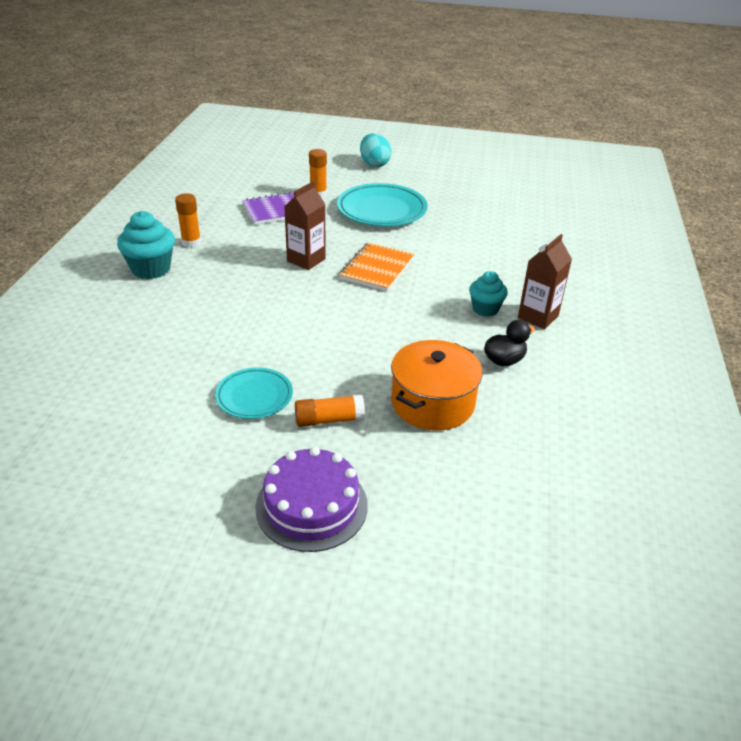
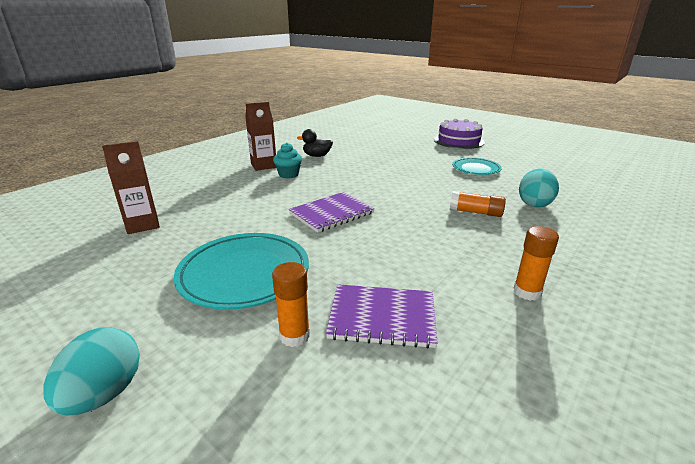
camera: 150 degrees left, 10 degrees down
(151, 269) = (575, 267): turquoise cupcake -> none
(173, 338) = (534, 204): none -> turquoise egg
(306, 260) = (391, 236): brown carton -> brown carton (143, 225)
(329, 420) = (436, 156): orange glue stick -> orange glue stick (475, 212)
(377, 268) = (331, 213): orange notebook -> purple notebook
(433, 403) = (376, 151): orange pot -> none

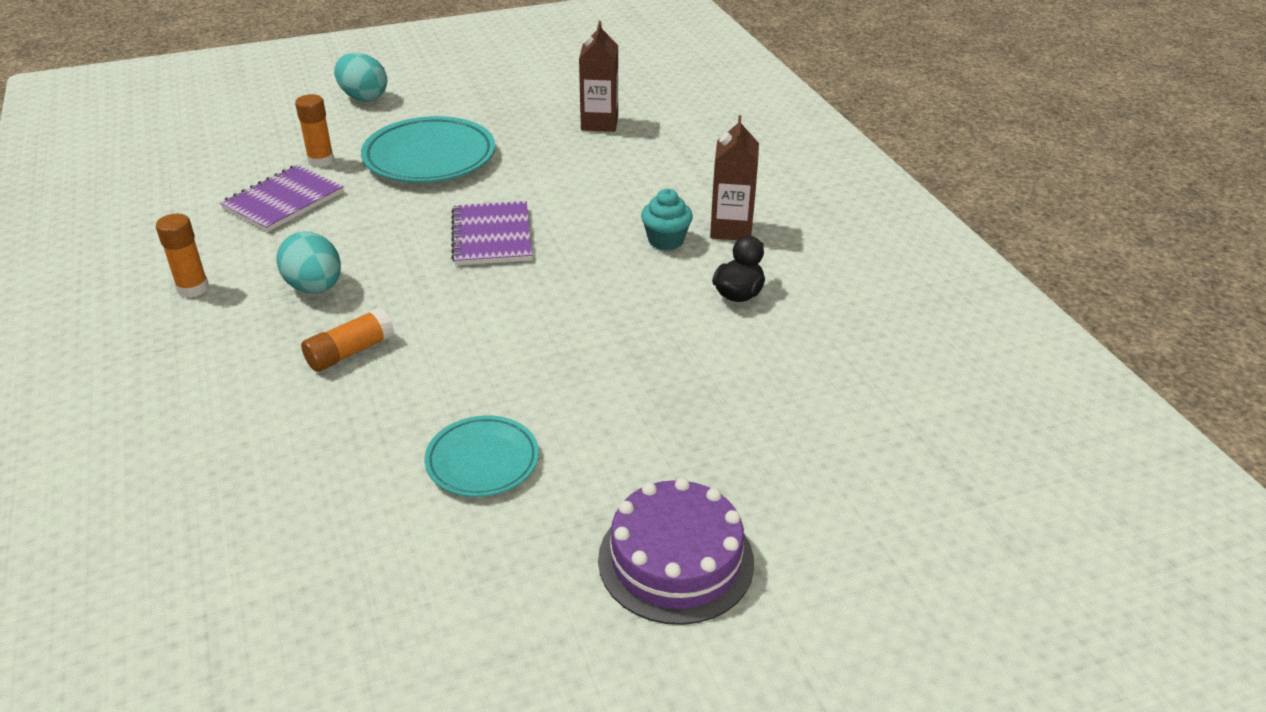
camera: 120 degrees right, 10 degrees up
(534, 204) = (294, 431): turquoise egg -> turquoise egg (315, 287)

